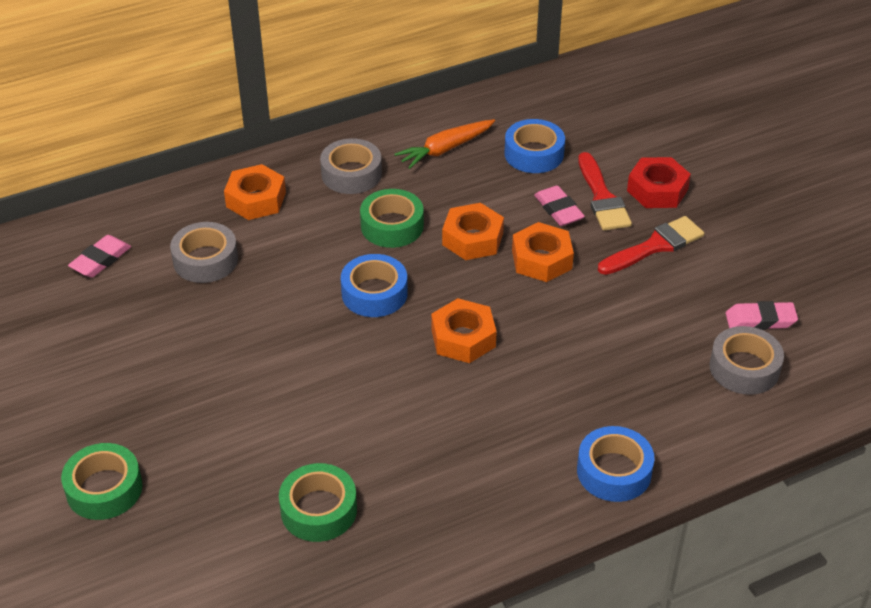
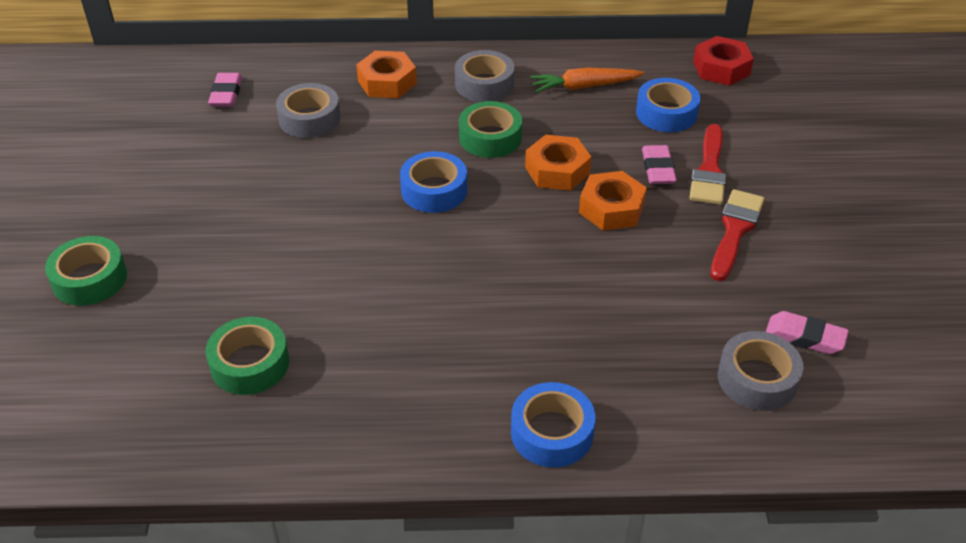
camera: 25 degrees right, 0 degrees up
(101, 260) = (226, 94): pink eraser -> pink eraser turned 60 degrees counterclockwise
(463, 338) = (488, 255): orange nut -> none
(655, 246) = (735, 230): red brush -> red brush turned 60 degrees counterclockwise
(657, 190) = (771, 179): red nut -> red nut (721, 68)

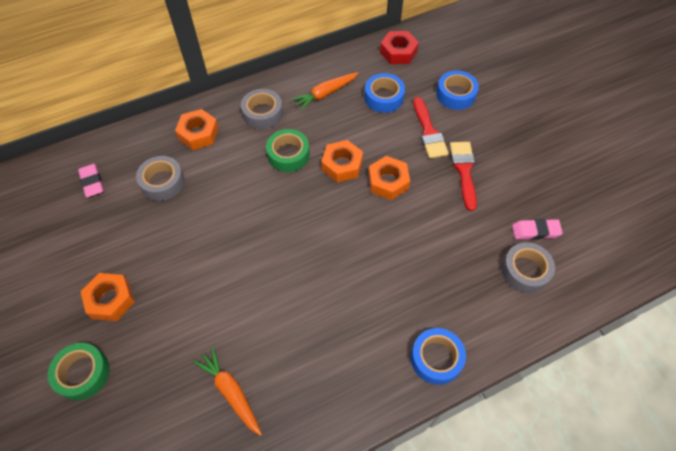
camera: 25 degrees left, 15 degrees up
(170, 217) = (110, 300): none -> orange nut
(250, 364) = (231, 392): green tape -> orange carrot
(434, 190) = (275, 209): blue tape -> blue tape (456, 95)
(658, 169) = (400, 142): pink eraser -> none

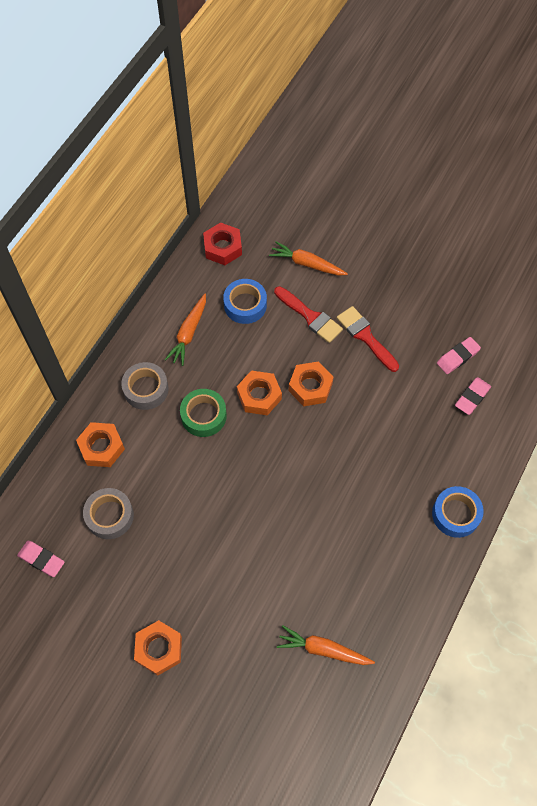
camera: 35 degrees left, 5 degrees up
(82, 373) = (191, 722): green tape -> none
(456, 95) = (307, 264): blue tape -> orange carrot
(525, 271) = (472, 397): grey tape -> pink eraser

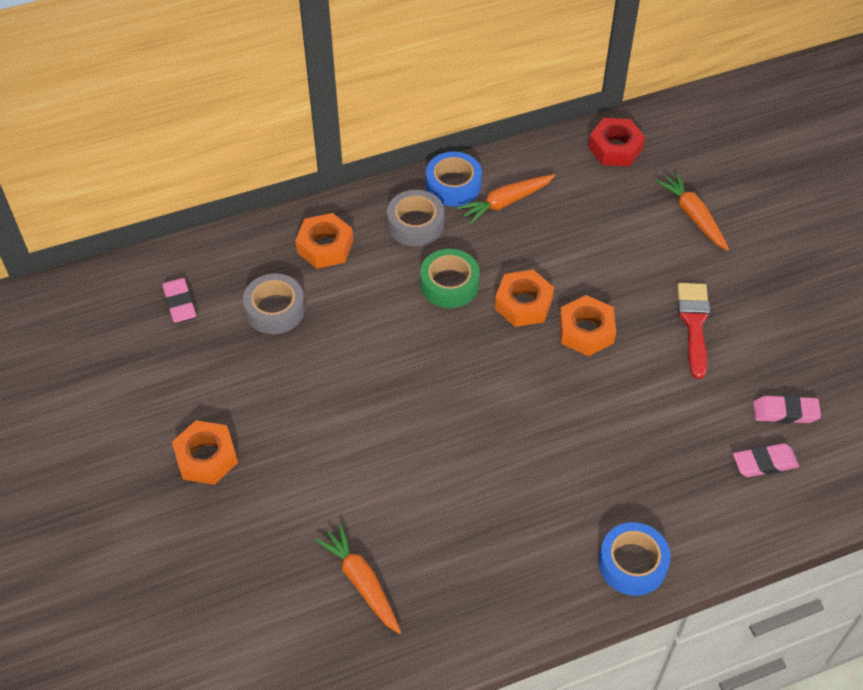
camera: 40 degrees right, 10 degrees down
(245, 305) = (589, 213): blue tape -> blue tape (453, 185)
(310, 316) = (649, 266): red brush -> none

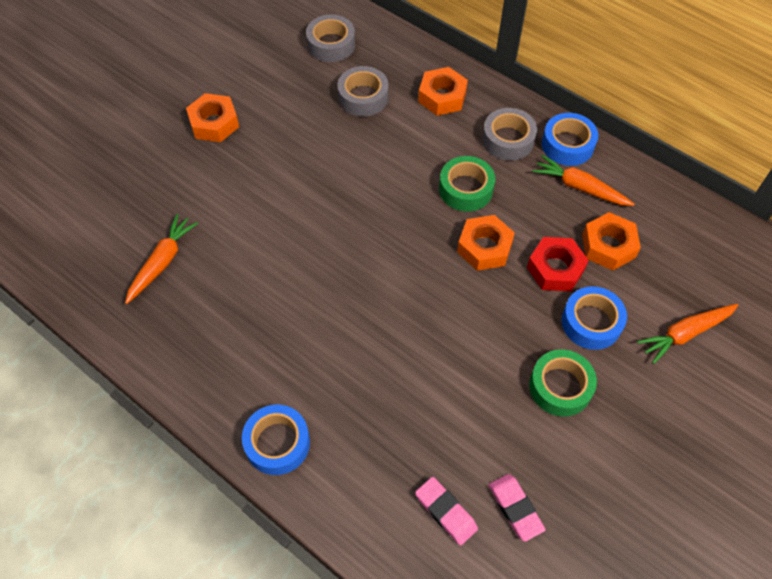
camera: 60 degrees right, 5 degrees up
(180, 303) = (331, 44): pink eraser -> grey tape
(586, 331) = (489, 305): orange nut -> orange nut (608, 246)
(615, 148) = (710, 238): red nut -> red nut (555, 269)
(646, 270) = (591, 322): none -> blue tape
(693, 216) = (685, 334): orange carrot -> orange carrot turned 150 degrees counterclockwise
(694, 324) = (560, 387): red brush -> green tape

